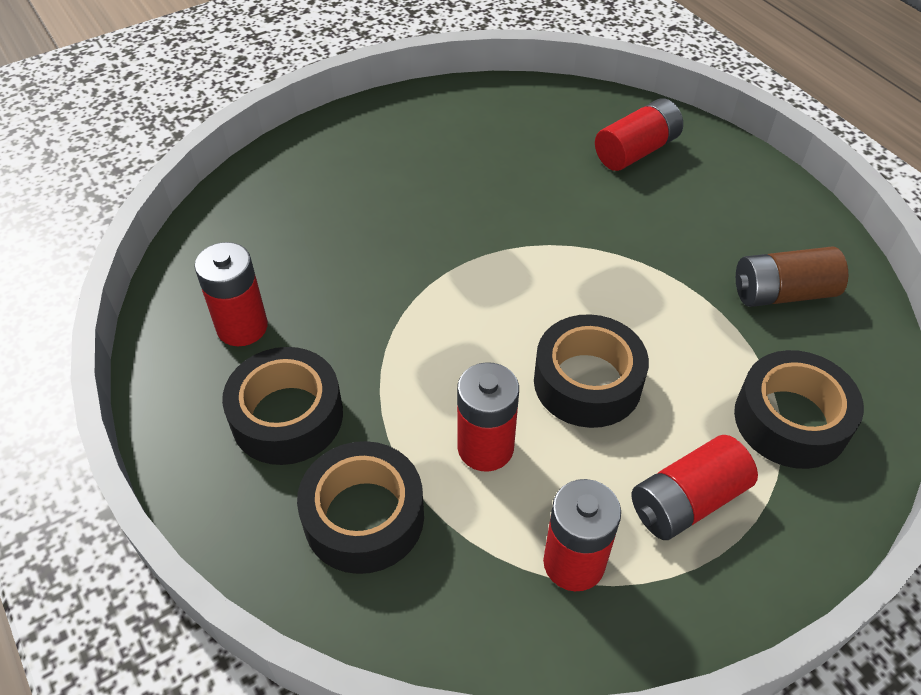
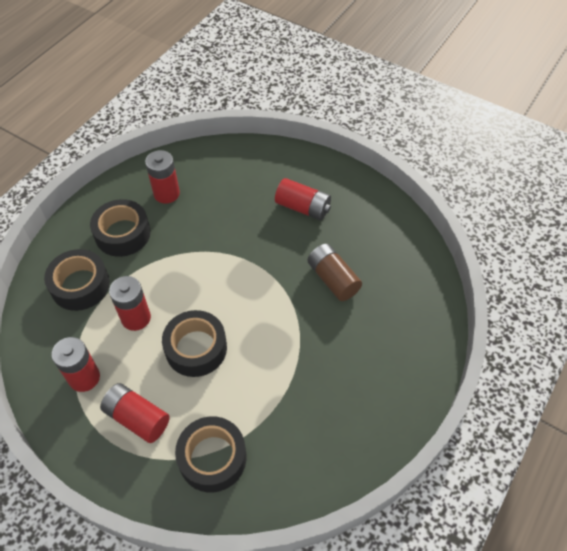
camera: 65 degrees right, 5 degrees up
(636, 151) = (398, 315): red battery -> red battery (303, 207)
(782, 293) = (312, 431): brown battery -> brown battery (333, 279)

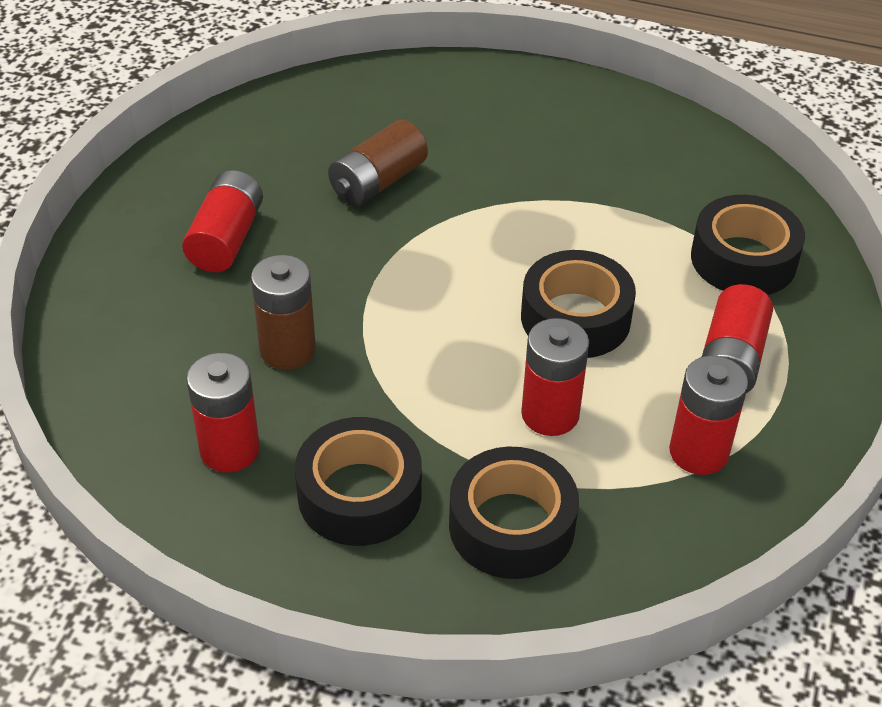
camera: 105 degrees left, 10 degrees down
(218, 221) = (287, 350): none -> brown battery

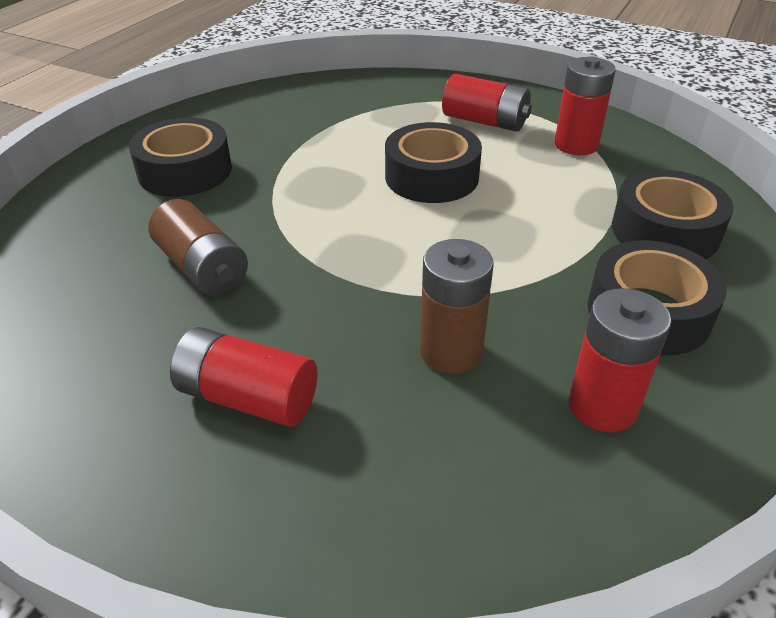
camera: 80 degrees left, 5 degrees down
(550, 414) = (541, 200): red battery -> none
(743, 259) = (382, 103): black tape -> black tape (185, 171)

